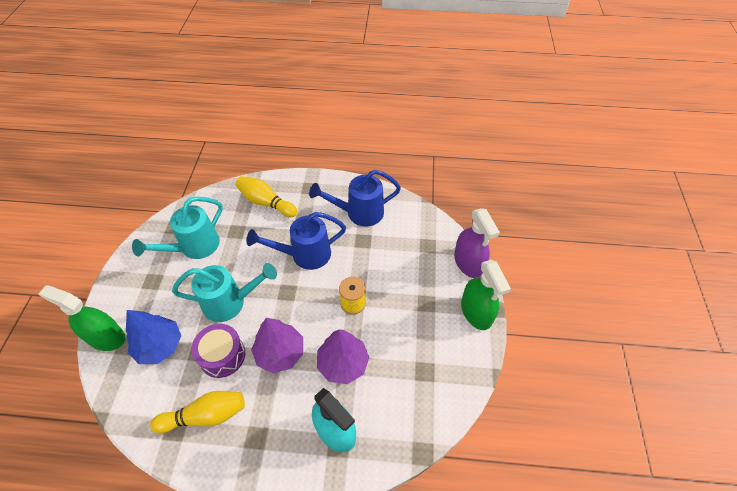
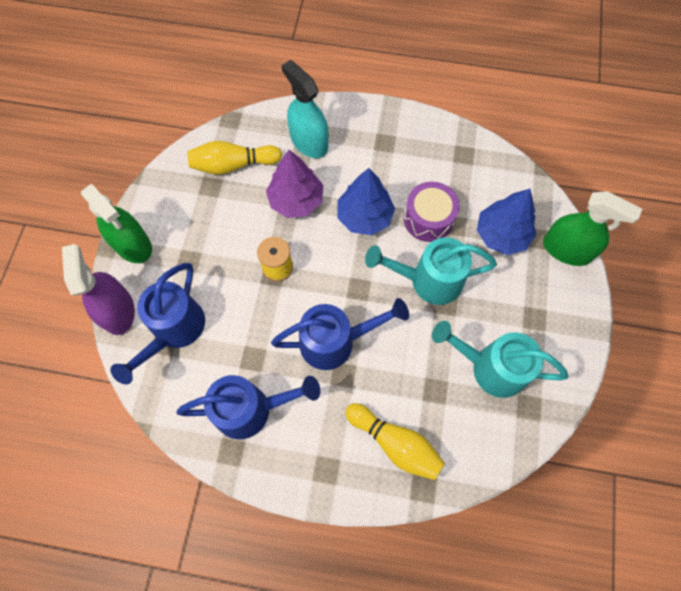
camera: 175 degrees left, 15 degrees up
(194, 247) = (490, 367): turquoise watering can -> turquoise watering can turned 120 degrees counterclockwise
(205, 416) = (436, 163): yellow bowling pin -> yellow bowling pin (233, 165)
(280, 353) = (364, 216): purple tree -> blue tree
(422, 253) = (174, 331): none -> blue watering can
(476, 312) = (132, 244): green spray bottle -> green spray bottle turned 150 degrees clockwise

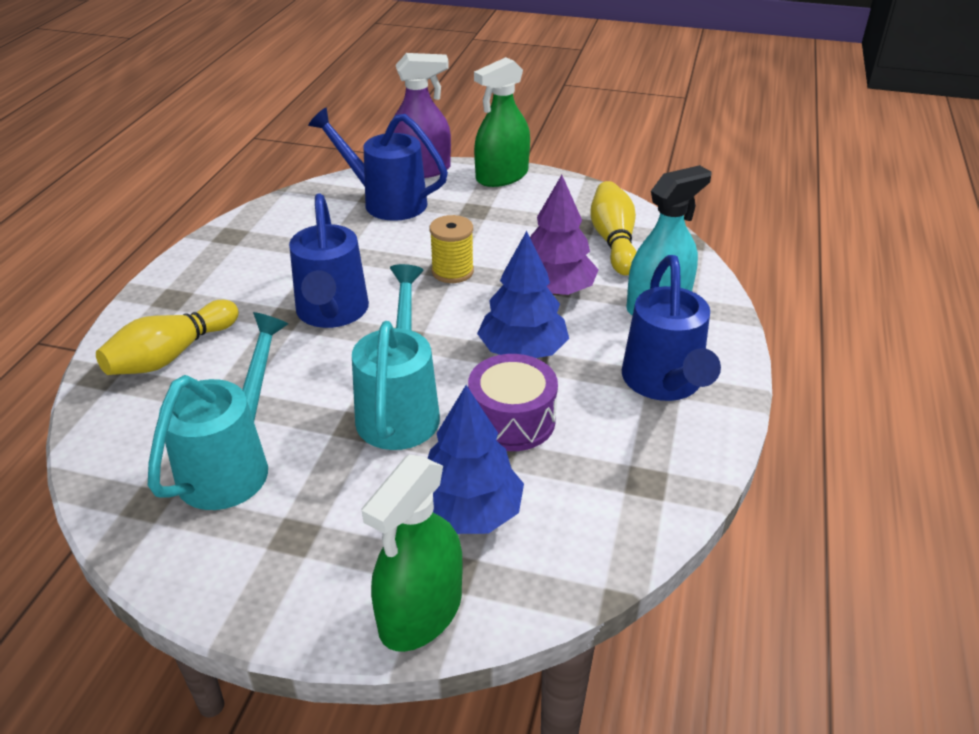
camera: 95 degrees right, 30 degrees down
(251, 409) = (271, 249): blue watering can -> blue watering can (664, 383)

